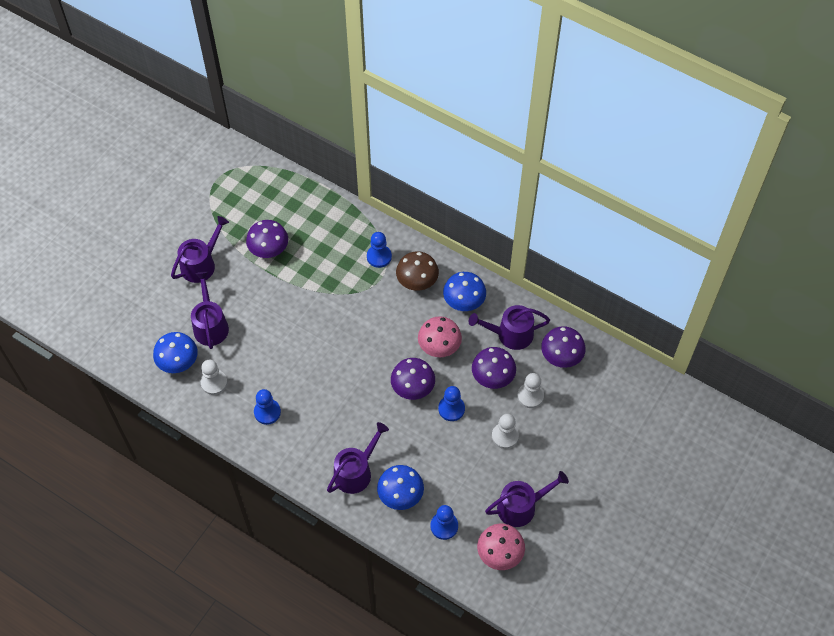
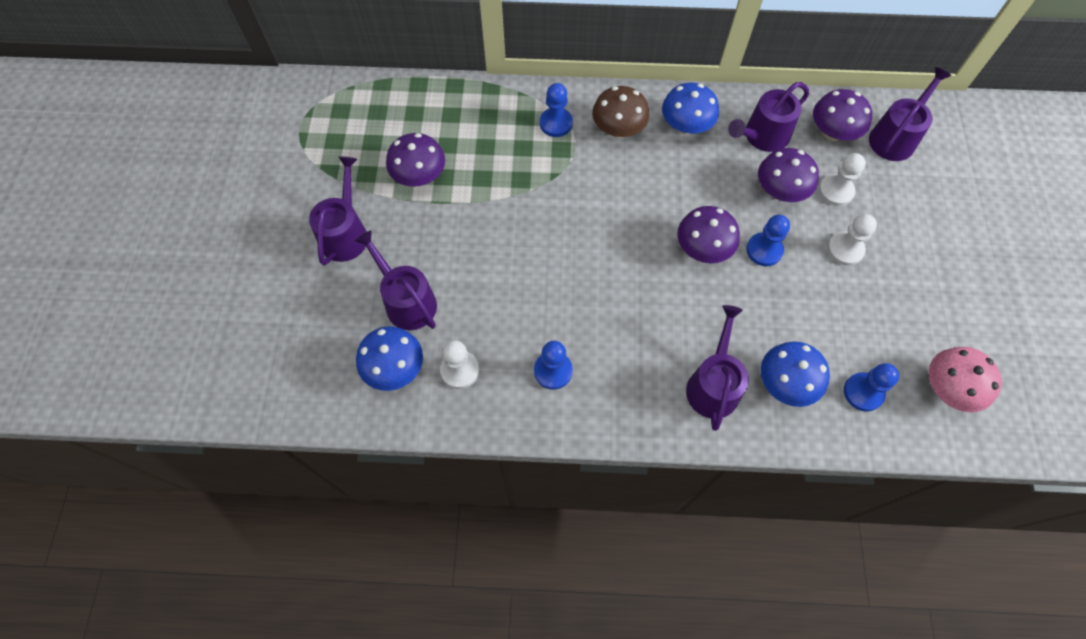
camera: 30 degrees left, 5 degrees up
(439, 346) = (697, 187): pink mushroom -> none
(521, 507) = (926, 320): purple watering can -> purple watering can (895, 137)

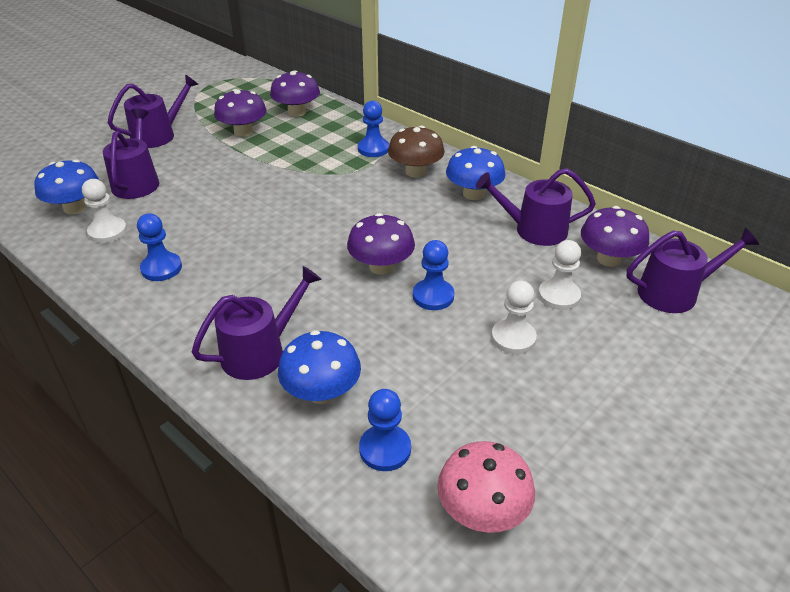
camera: 40 degrees right, 25 degrees down
(780, 191) = (503, 269): purple mushroom -> purple mushroom (297, 112)

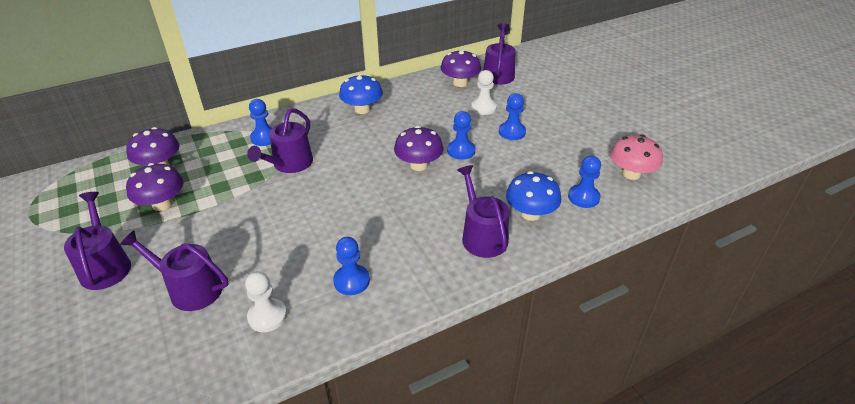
camera: 70 degrees left, 0 degrees up
(75, 208) = (201, 342): blue mushroom -> none
(415, 172) = (314, 126): brown mushroom -> none
(513, 338) = (512, 132): white pawn -> blue pawn
(534, 230) = (417, 98): purple watering can -> purple watering can (290, 164)

